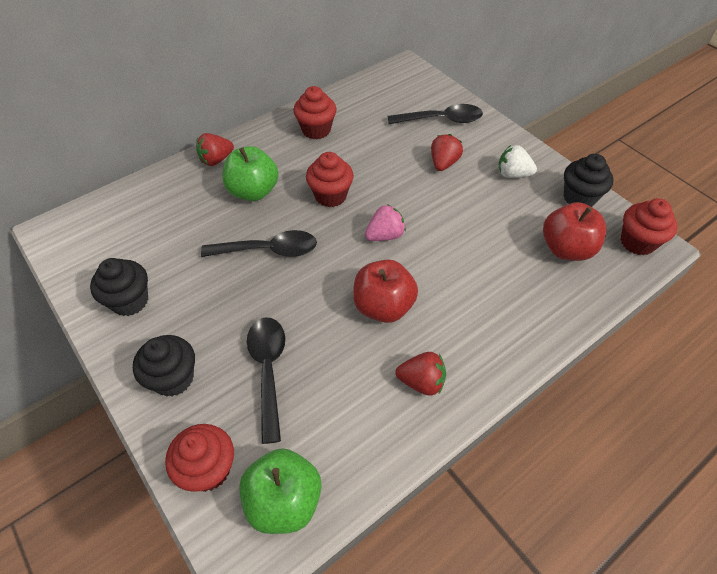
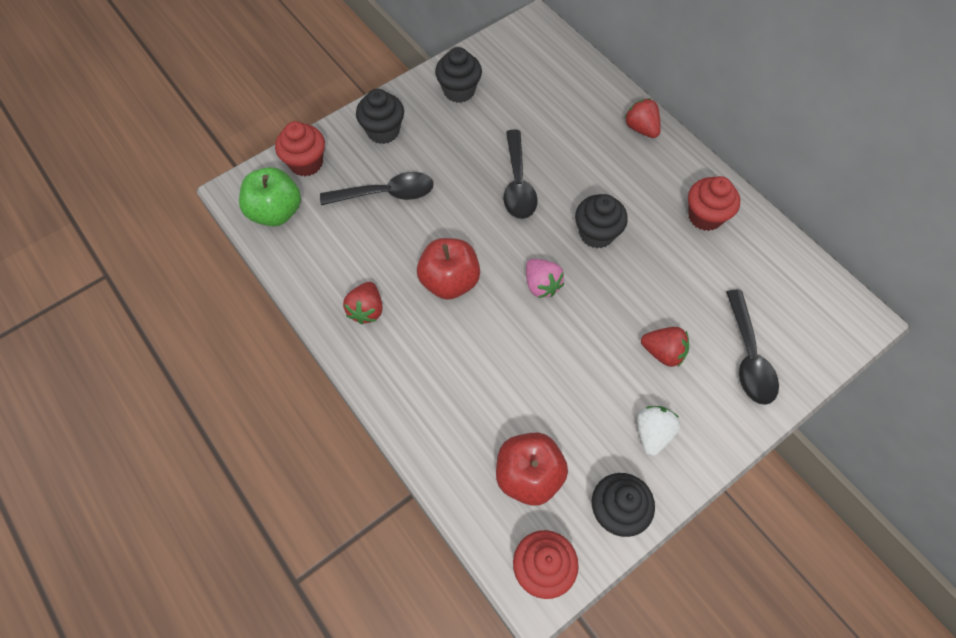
camera: 90 degrees right, 10 degrees up
(253, 191) = (597, 164): green apple -> none
(330, 196) = (596, 234): red cupcake -> black cupcake

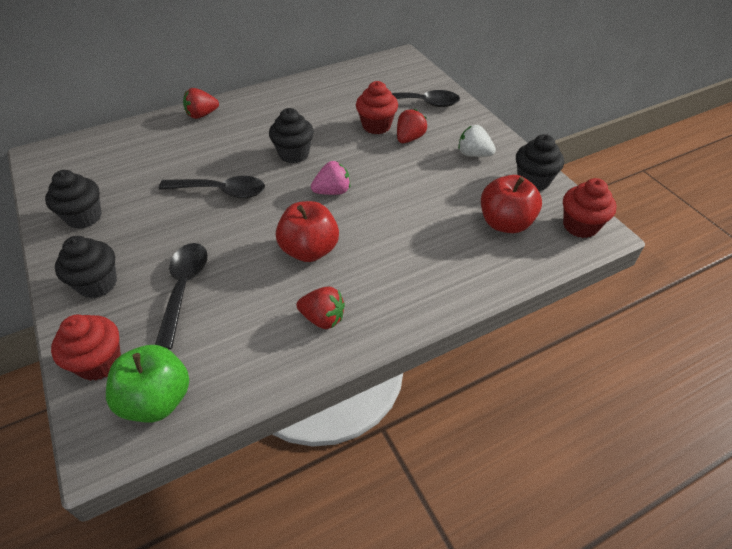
camera: 80 degrees left, 15 degrees down
(705, 216) = (300, 100): red cupcake -> red cupcake (376, 126)

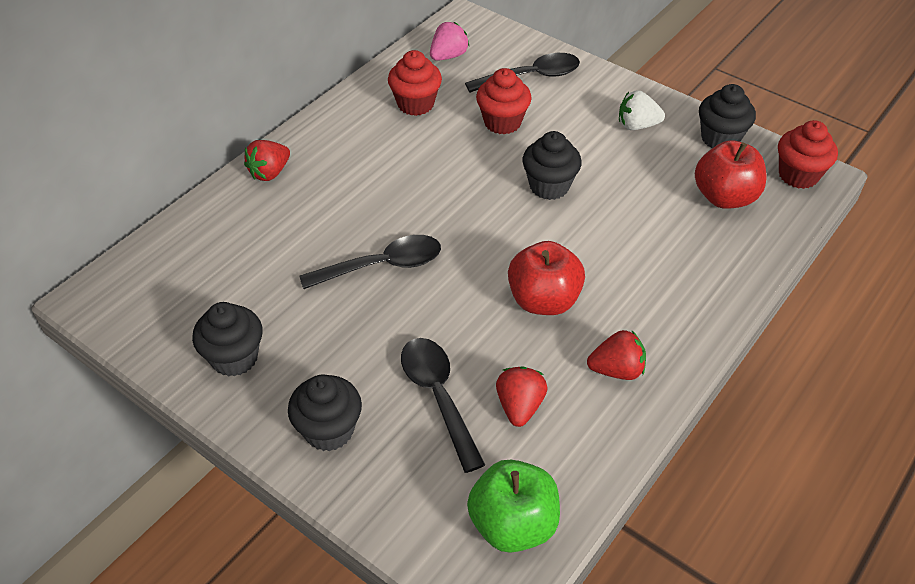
camera: 25 degrees left, 0 degrees up
(99, 362) = (413, 514): red cupcake -> red cupcake (415, 104)
(294, 154) = (432, 189): black cupcake -> black cupcake (549, 186)
(332, 191) = (515, 222): pink strawberry -> pink strawberry (448, 56)
(409, 138) = (552, 127): red strawberry -> red strawberry (519, 406)

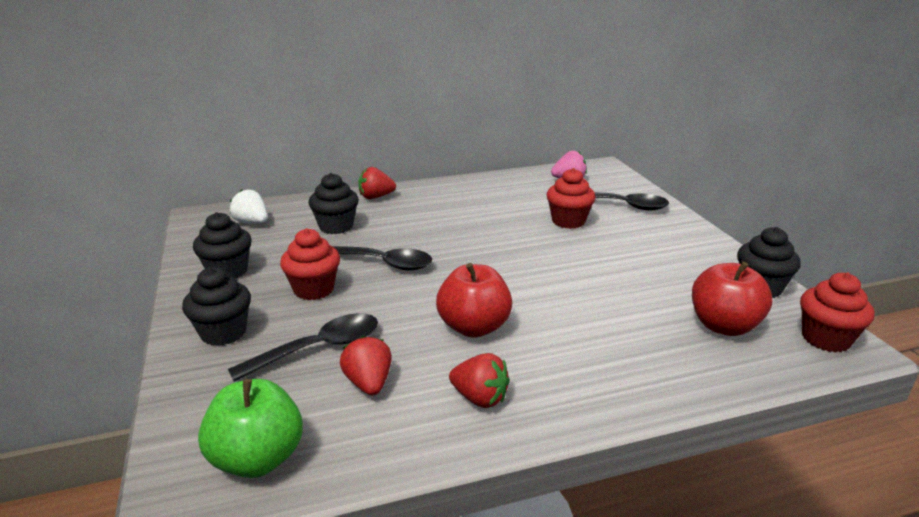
camera: 35 degrees right, 20 degrees down
(415, 104) = (515, 195): red cupcake -> red cupcake (314, 289)
(438, 396) = (319, 348): black spoon -> black spoon turned 45 degrees clockwise
(519, 406) = (368, 383): red strawberry -> red strawberry turned 60 degrees counterclockwise
(549, 186) = (563, 265): black cupcake -> black cupcake (336, 226)
(637, 125) = (684, 256): white strawberry -> white strawberry (252, 222)

